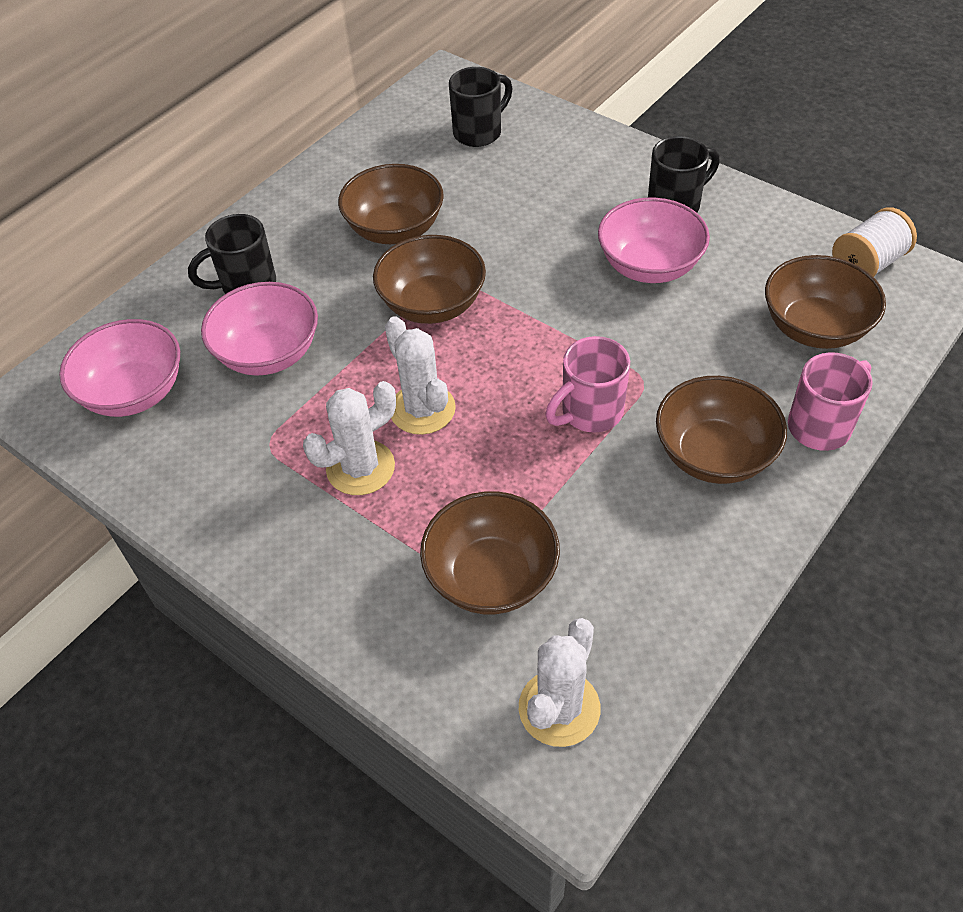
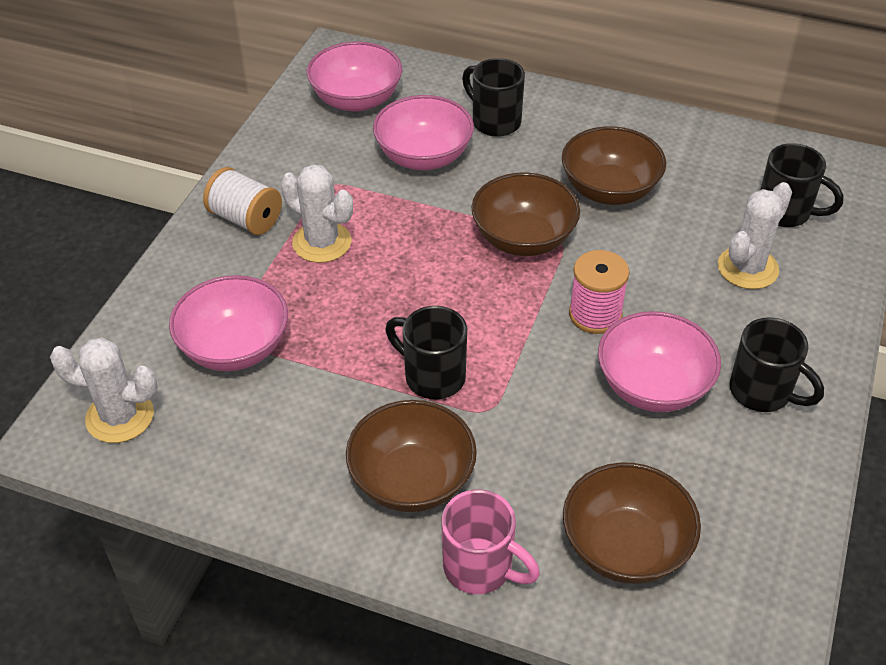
camera: 70 degrees right, 5 degrees down
(422, 409) = (396, 263): white cactus -> white cactus (747, 268)
(491, 576) = (235, 348): brown bowl -> pink bowl
(552, 280) = (595, 314): none -> pink spool
(590, 412) = (432, 376): pink mug -> black mug
(867, 264) = (758, 590): white spool -> white spool (246, 219)

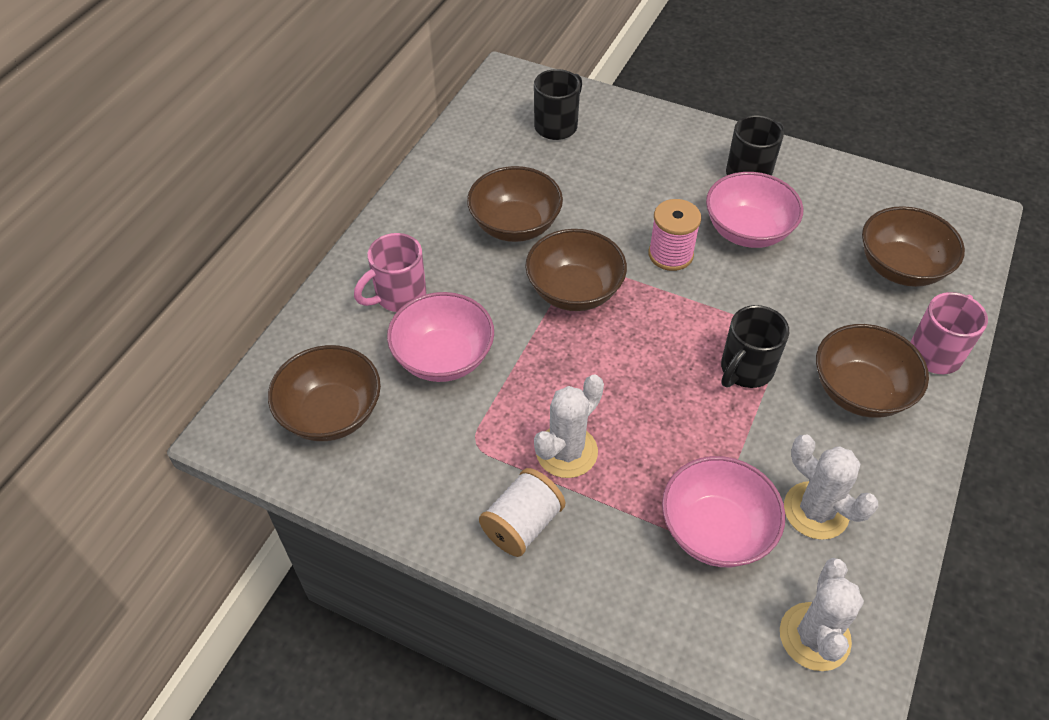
camera: 85 degrees left, 5 degrees up
(356, 100) = (331, 413): pink bowl -> brown bowl
(494, 121) = (399, 296): black mug -> pink mug
(747, 268) = (620, 158): white cactus -> white cactus (816, 510)

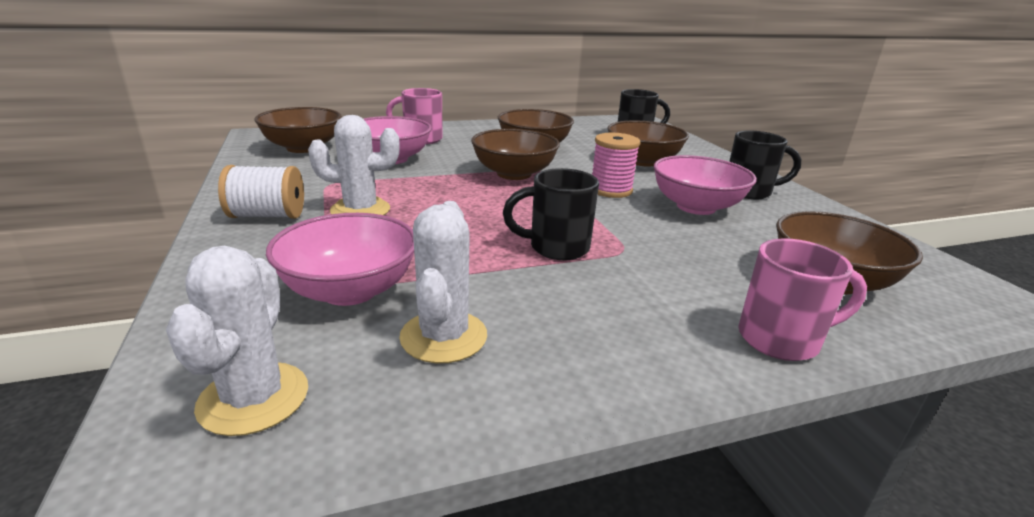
camera: 45 degrees right, 25 degrees down
(814, 636) = (254, 398): white cactus -> white cactus turned 60 degrees counterclockwise
(860, 391) = (639, 310): brown bowl -> brown bowl (642, 161)

